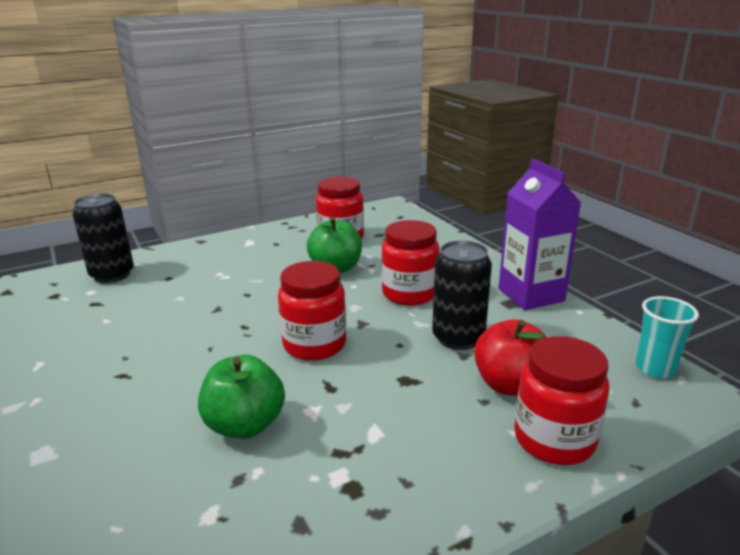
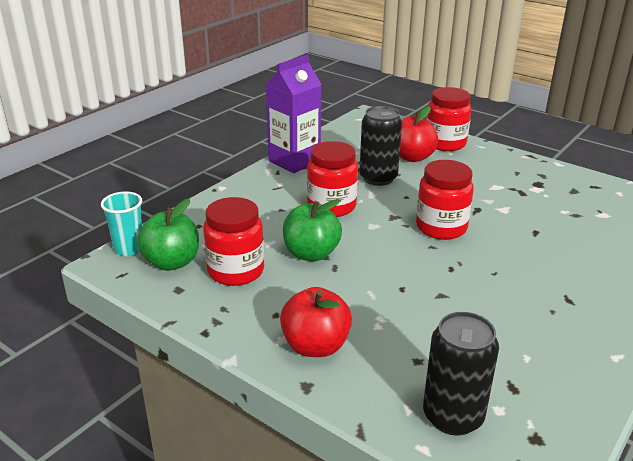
camera: 115 degrees left, 5 degrees up
(229, 249) = (315, 346): none -> red apple
(245, 425) = (542, 226): green apple -> green apple (172, 262)
(655, 368) = (356, 124): turquoise cup -> turquoise cup (129, 249)

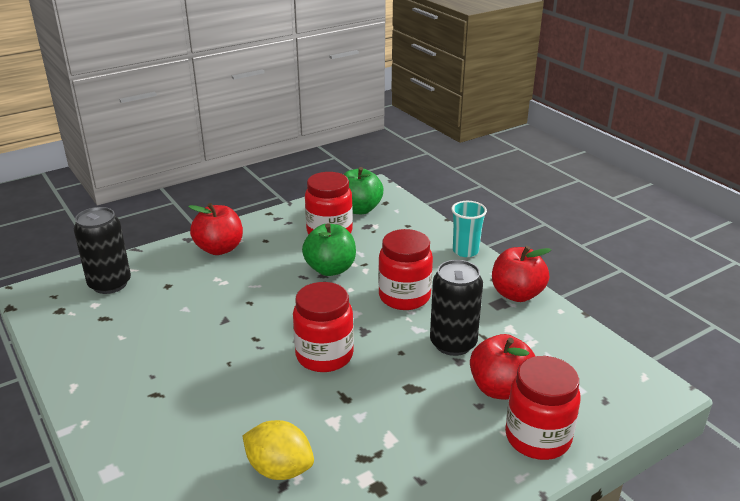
camera: 110 degrees right, 0 degrees up
(129, 249) = (388, 195): turquoise cup -> turquoise cup (465, 251)
(294, 161) = (517, 294): purple carton -> red apple
(566, 219) = (279, 469): none -> yellow lemon

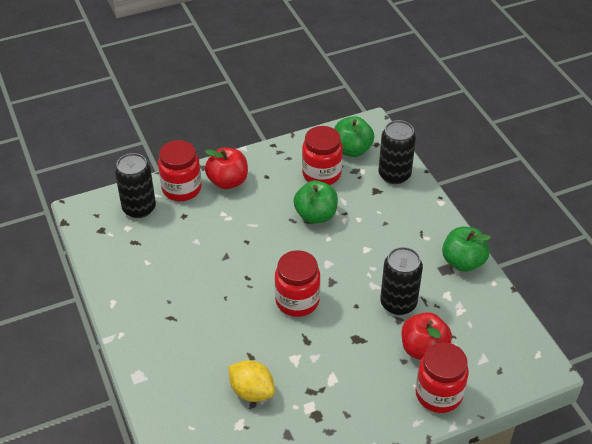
camera: 10 degrees right, 15 degrees up
(404, 297) = (370, 252): red jar -> red jar (181, 189)
(412, 225) = (394, 175): none -> black can
(465, 251) = (433, 210): turquoise cup -> none
(517, 294) = (463, 262): red apple -> green apple

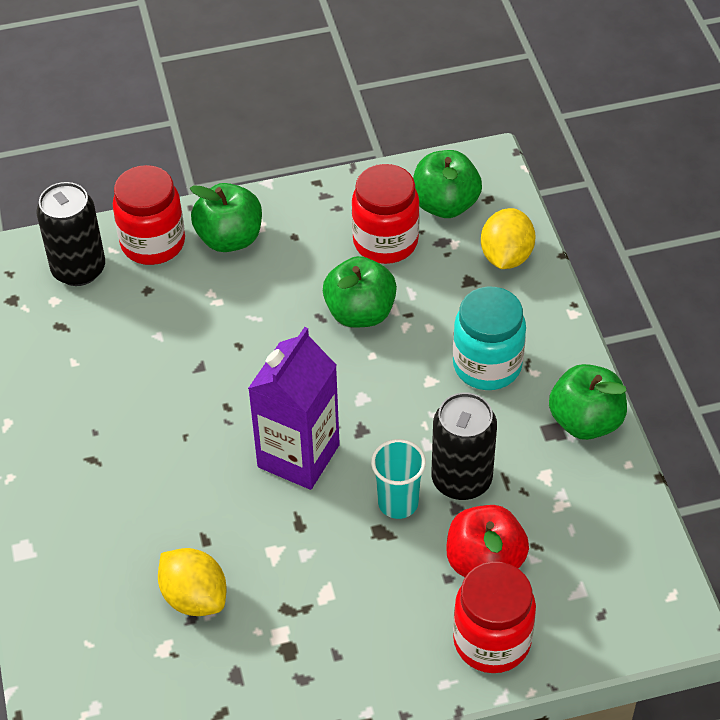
camera: 10 degrees right, 5 degrees up
(228, 181) = (229, 238): red apple -> green apple
(297, 301) = (298, 456): red jar -> purple carton
(363, 321) = (398, 503): none -> turquoise cup
(394, 175) = (506, 256): black can -> yellow lemon
(398, 237) = (487, 365): none -> turquoise jar

